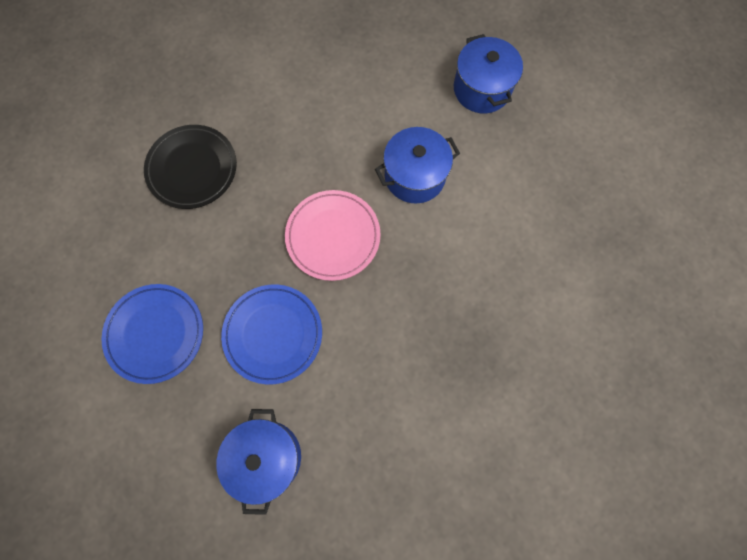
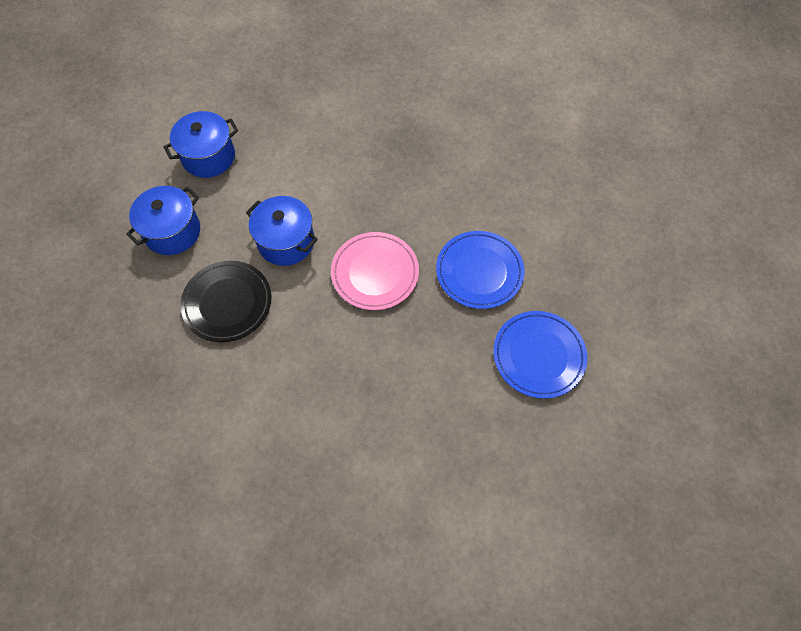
camera: 120 degrees left, 10 degrees down
(192, 169) = (382, 422): black plate -> black plate (227, 303)
(266, 457) = (563, 228): blue pot -> blue pot (208, 157)

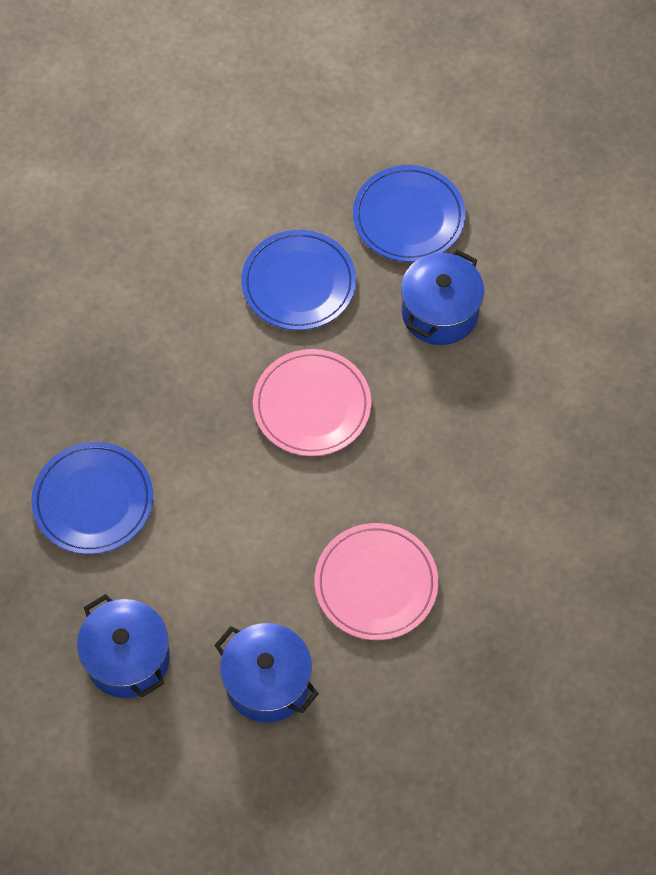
camera: 95 degrees left, 0 degrees up
(227, 303) = (376, 584): black plate -> pink plate
(286, 242) = (272, 523): blue pot -> blue pot (439, 312)
(320, 142) = (93, 500): none -> blue plate

